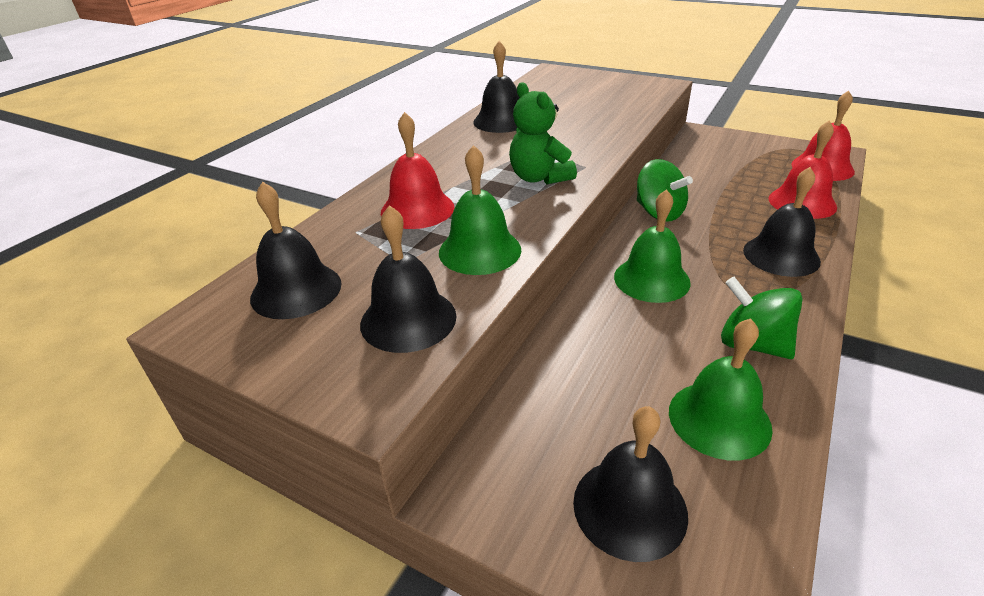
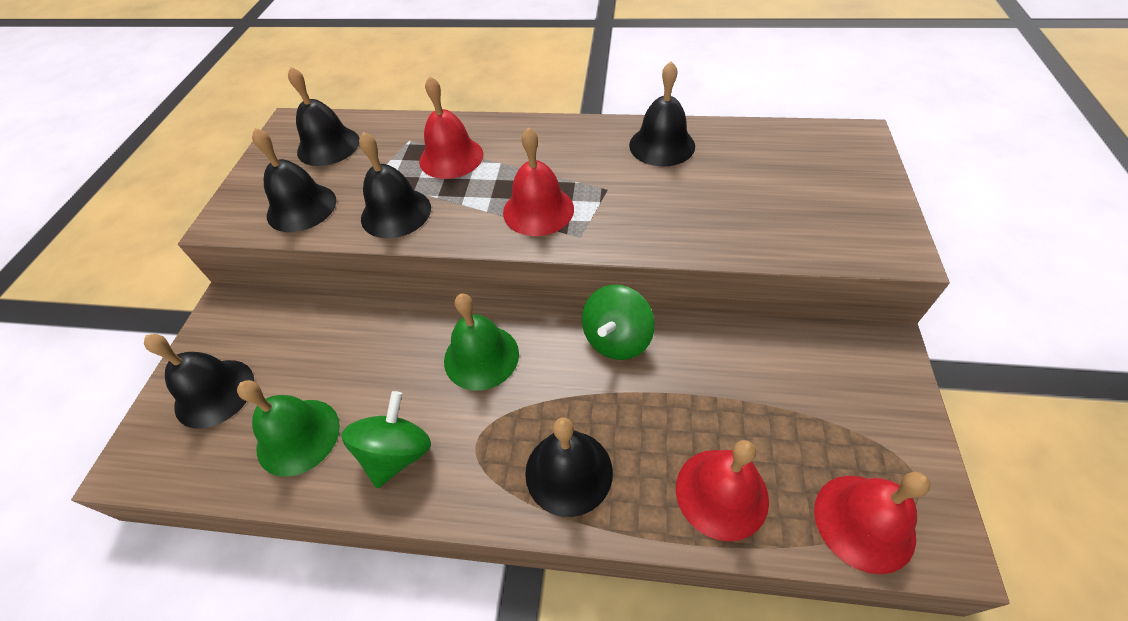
camera: 70 degrees right, 15 degrees up
(480, 250) = (396, 213): green bell -> black bell
(539, 178) = (538, 210): green teddy bear -> red bell

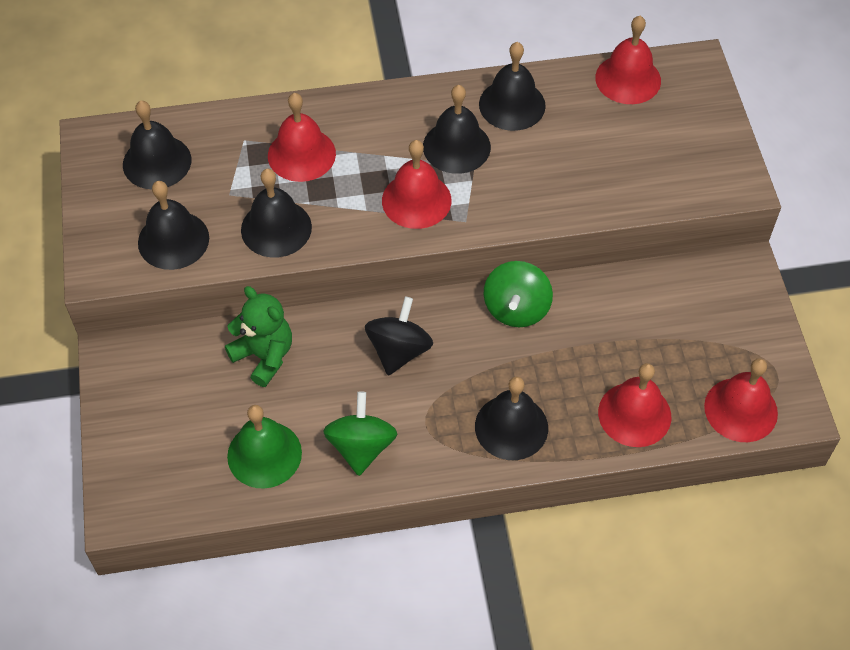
camera: 20 degrees left, 5 degrees up
(214, 392) = (159, 437): black bell -> black bell (456, 146)
(352, 334) = (264, 356): none -> green teddy bear
(481, 357) = (399, 350): green bell -> black spinning top
(784, 139) = (628, 79): none -> red bell

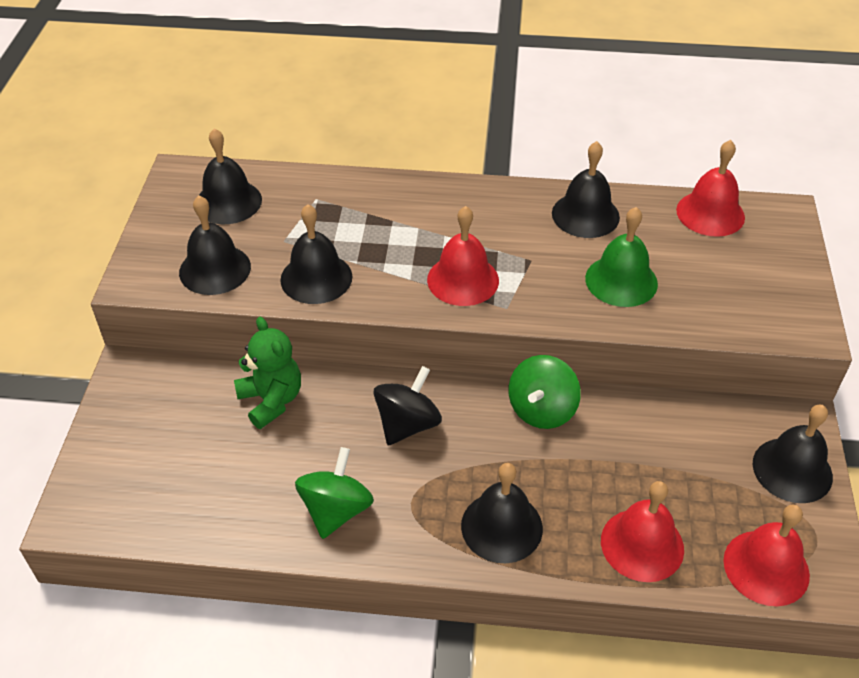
camera: 15 degrees right, 10 degrees down
(264, 454) = (235, 494): green bell -> green bell (621, 280)
(301, 154) = (365, 220): red bell -> none
(456, 146) = (518, 240): black bell -> black bell (792, 470)

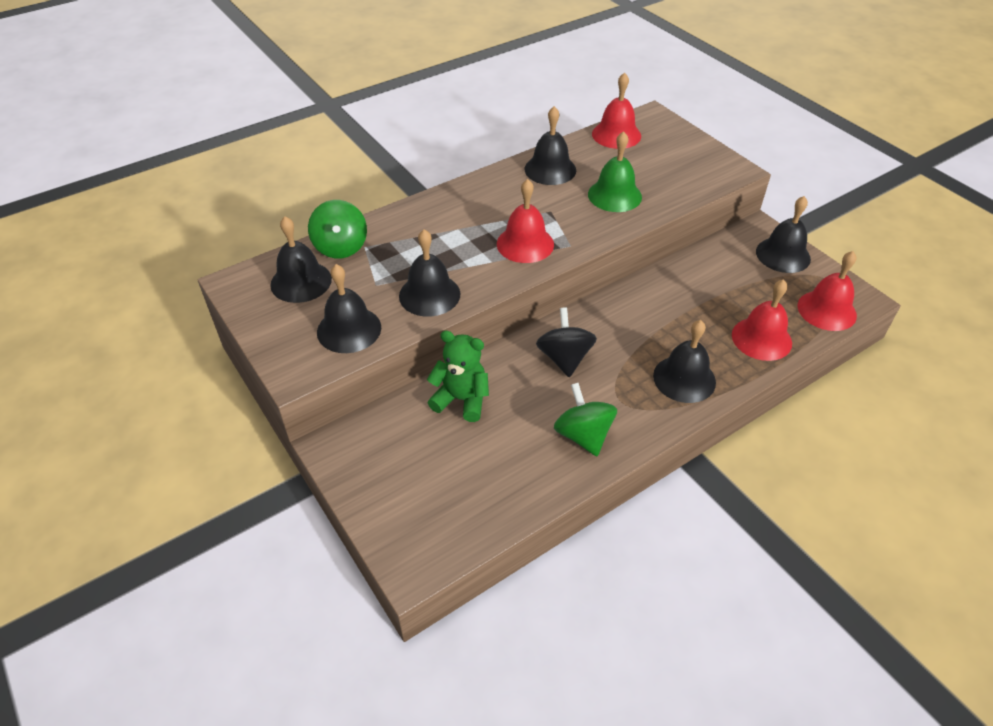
camera: 40 degrees left, 0 degrees up
(542, 410) = (629, 302): green spinning top -> green spinning top (341, 247)

